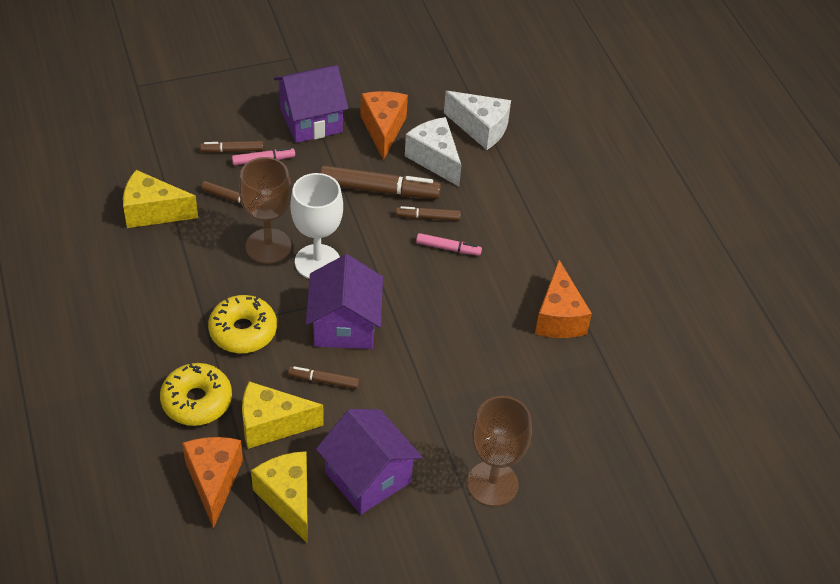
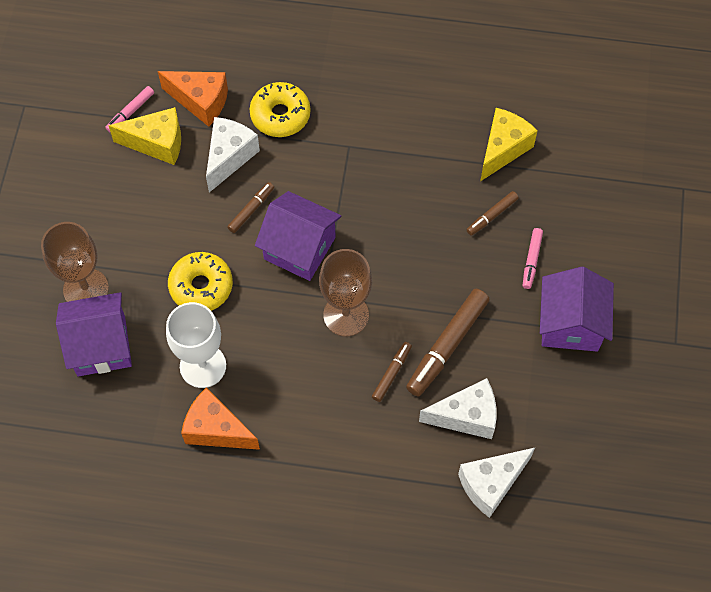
camera: 120 degrees right, 15 degrees up
(232, 150) = (556, 239): brown marker -> none
(243, 331) = (333, 171): yellow donut -> yellow donut (201, 286)
(268, 246) = (419, 224): brown goblet -> brown goblet (346, 315)
(271, 425) = (229, 157): yellow cheese -> white cheese
(317, 262) = (381, 256): white goblet -> white goblet (203, 366)
(368, 477) = (144, 204): purple house -> purple house (101, 345)
(383, 129) = (530, 386): orange cheese -> none
(448, 248) = (344, 373): pink marker -> pink marker (130, 112)

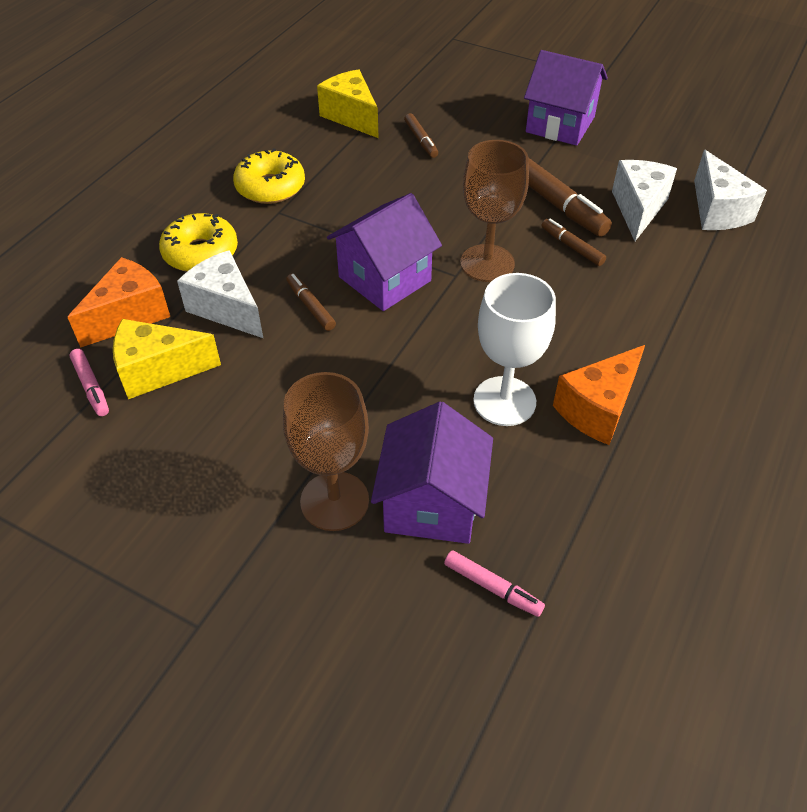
camera: 70 degrees left, 15 degrees down
(157, 143) = (158, 371): yellow cheese -> yellow cheese turned 120 degrees counterclockwise
(201, 286) = (391, 376): yellow donut -> yellow donut (270, 187)
(531, 260) = (482, 129): pink marker -> pink marker (492, 587)

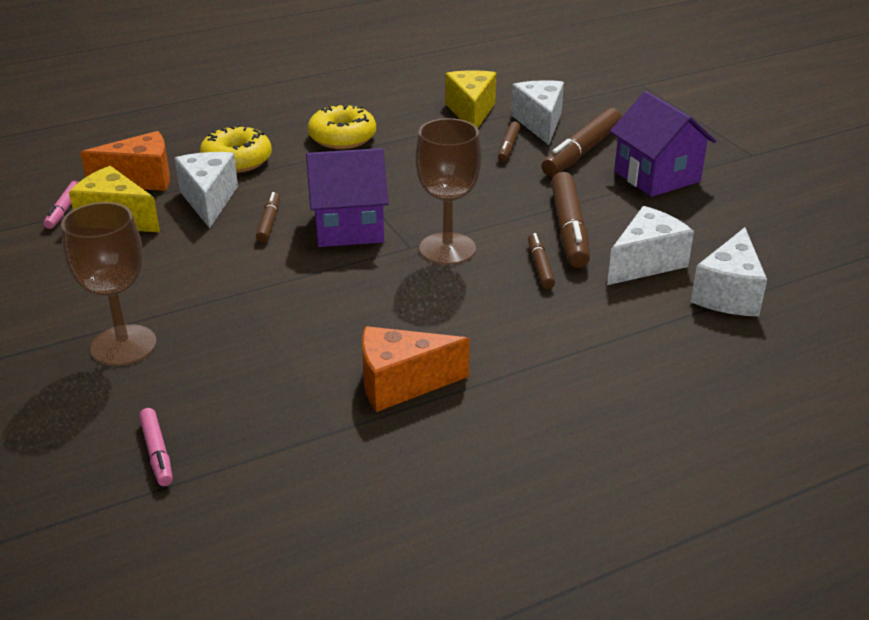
camera: 35 degrees right, 15 degrees down
(419, 106) = (540, 123): none -> white cheese
(432, 503) = (187, 380): purple house -> none
(482, 123) = (581, 152): none -> brown marker
(504, 401) = (331, 344): white goblet -> none

